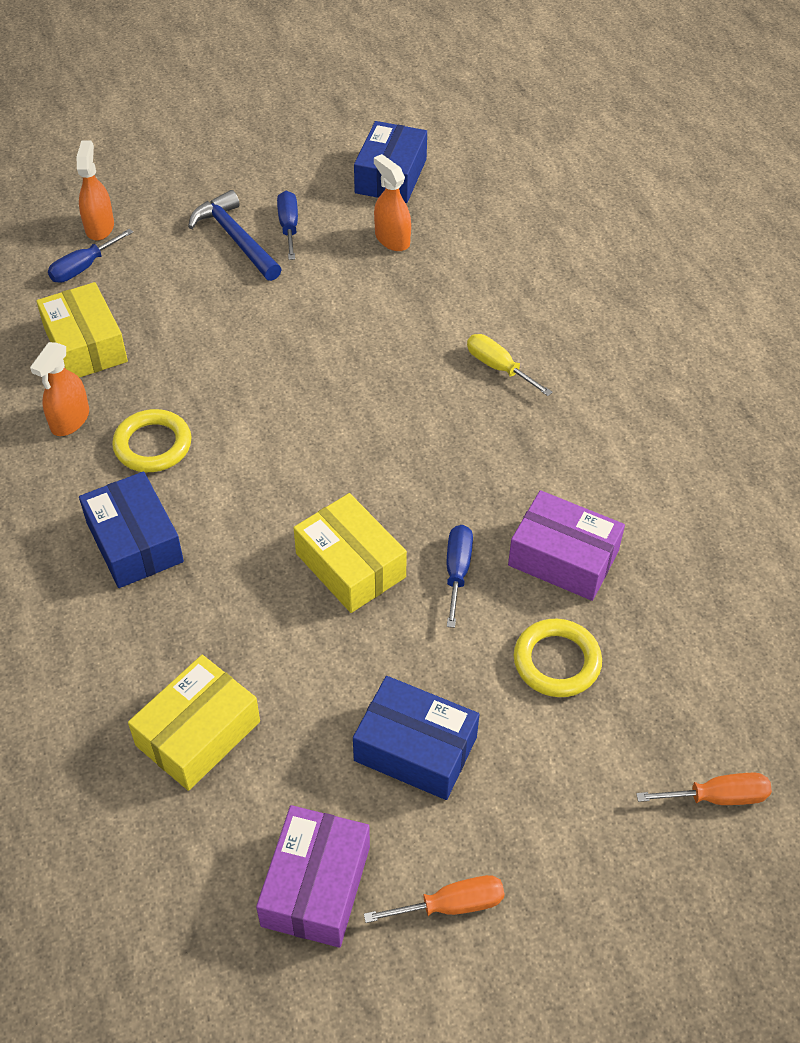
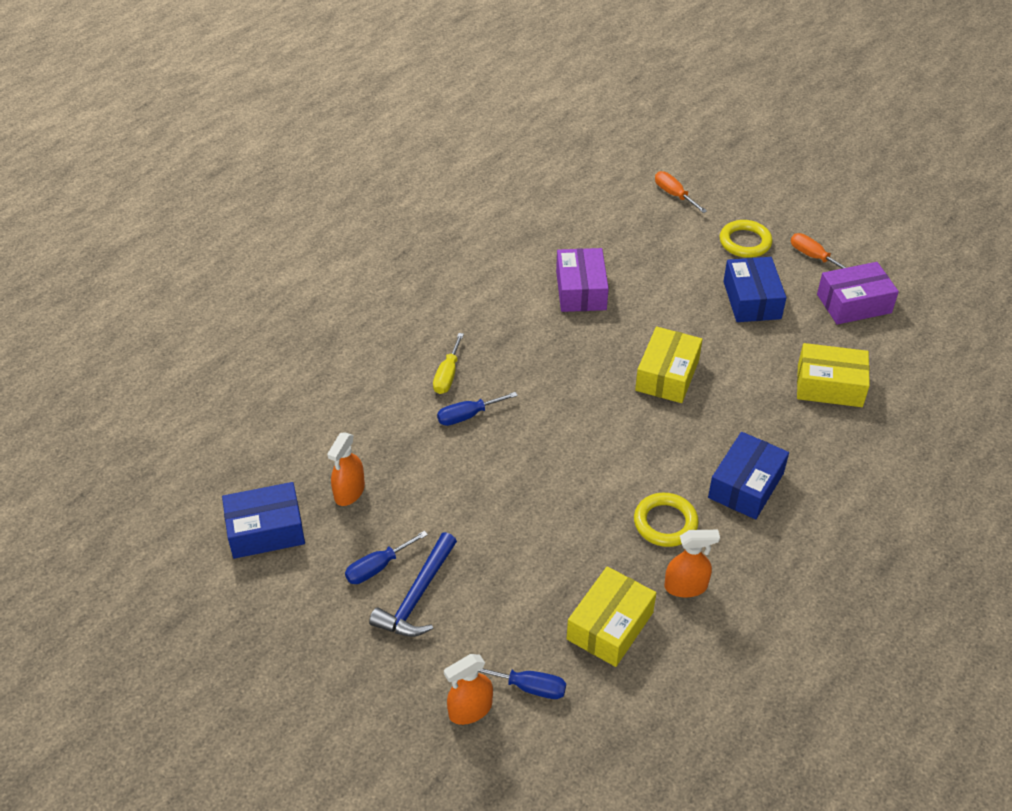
camera: 120 degrees left, 5 degrees down
(457, 571) = (629, 328): blue screwdriver -> blue screwdriver (467, 416)
(556, 661) = (651, 269): yellow ring -> yellow ring (745, 242)

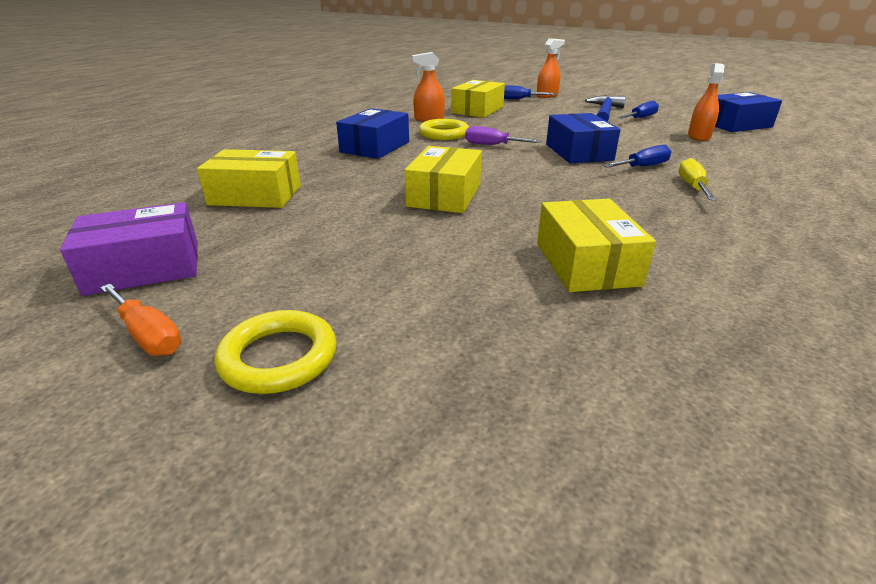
camera: 175 degrees right, 15 degrees down
(581, 290) = (586, 263): purple box -> yellow box
(609, 481) = (492, 145): none -> purple screwdriver
(674, 194) = (434, 492): orange screwdriver -> none
(752, 300) = (310, 264): blue box -> blue box (578, 152)

